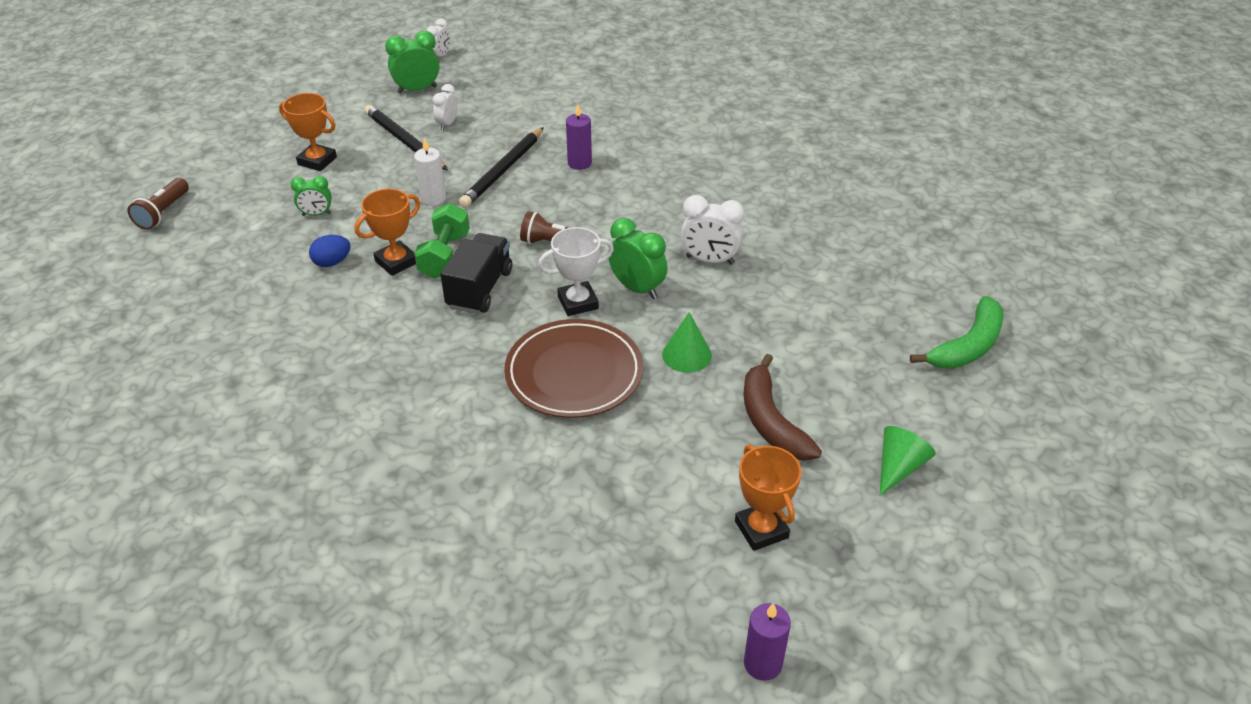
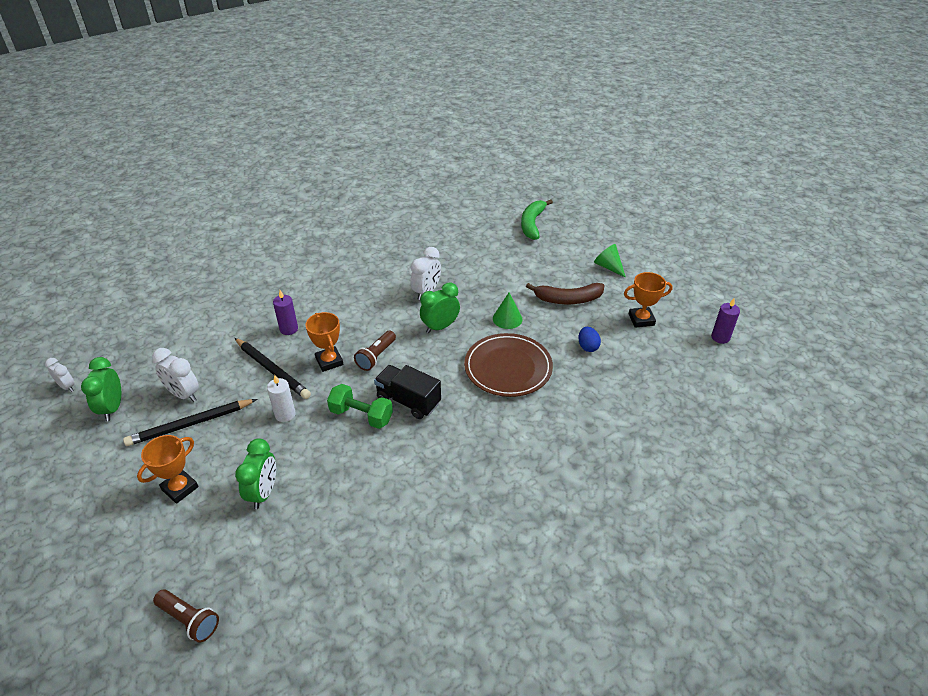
camera: 75 degrees left, 0 degrees up
(316, 214) = (263, 493): green clock -> green clock, size x1.59
(332, 262) = (336, 485): blue egg -> blue egg (587, 347)
(396, 262) = (355, 444): orange trophy -> orange trophy (329, 361)
(447, 124) = (184, 394): white clock -> white clock, size x1.59
(578, 302) = (442, 355): white trophy -> none
(967, 346) = (532, 224): green banana -> green banana turned 135 degrees counterclockwise

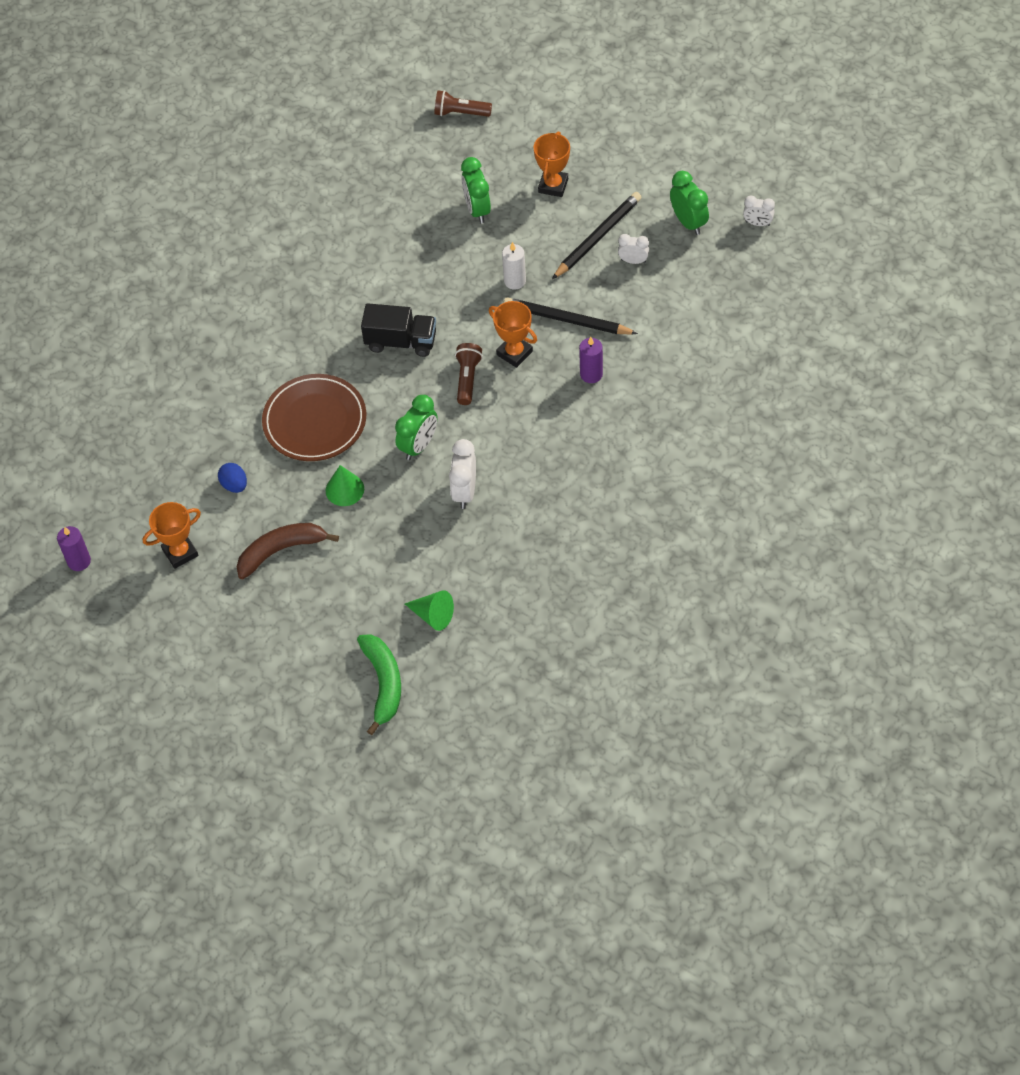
camera: 160 degrees right, 15 degrees up
(184, 394) = (633, 261): white clock -> white clock, size x0.63
(361, 416) = (438, 308): green dumbbell -> none
(608, 267) = (245, 633): green cone -> green cone (433, 615)

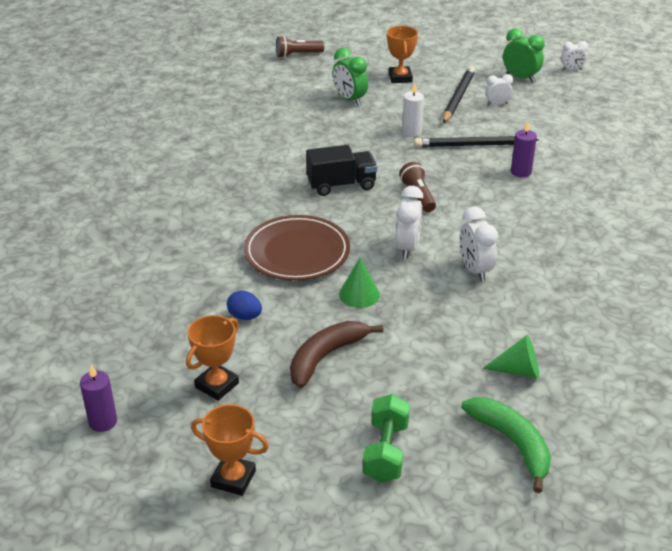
camera: 25 degrees left, 20 degrees down
(281, 659) = (385, 451): none -> green dumbbell
(418, 445) = (407, 248): green clock -> white clock
(514, 353) = (446, 172): orange trophy -> orange trophy (233, 478)

